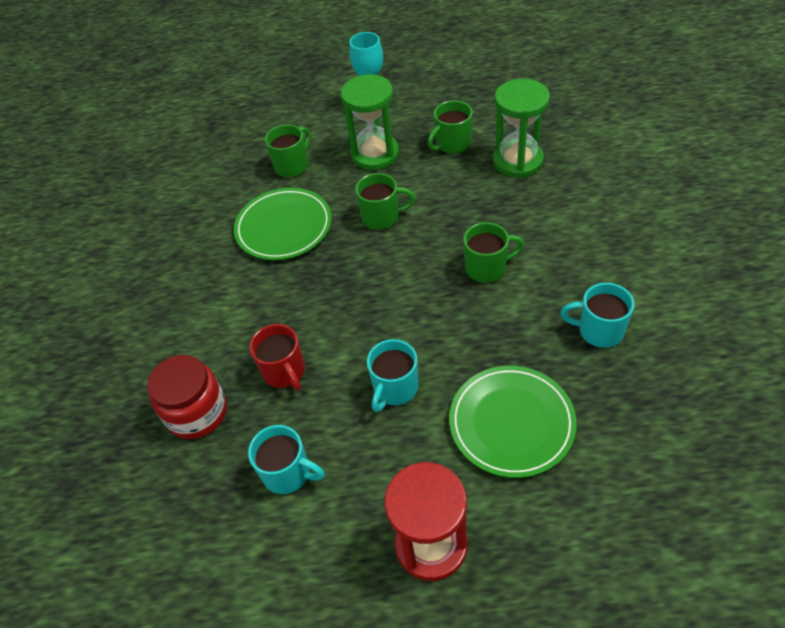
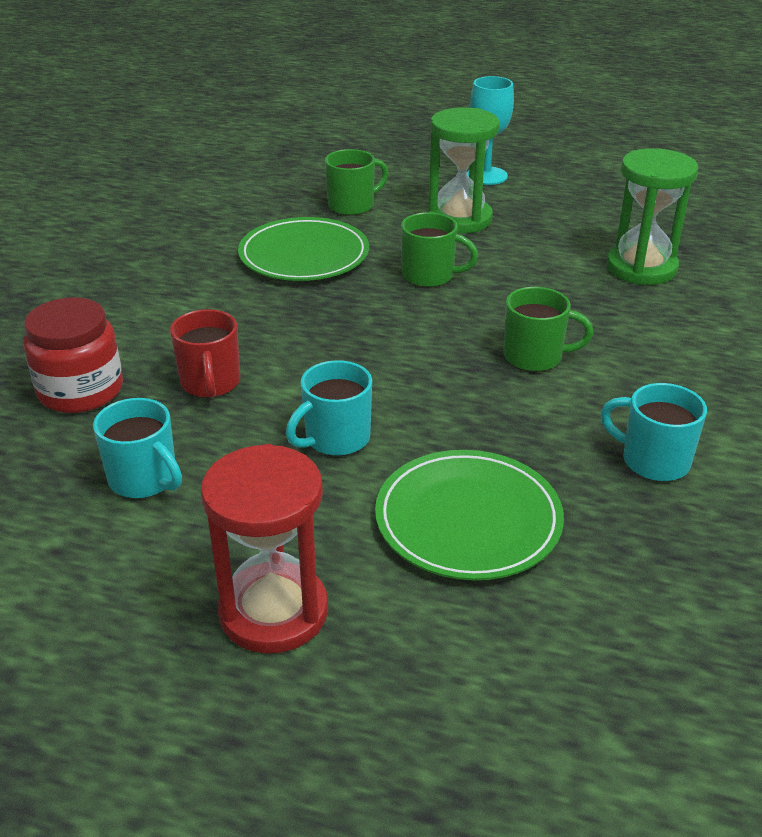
camera: 15 degrees right, 15 degrees down
(452, 144) = (564, 233): green mug -> none

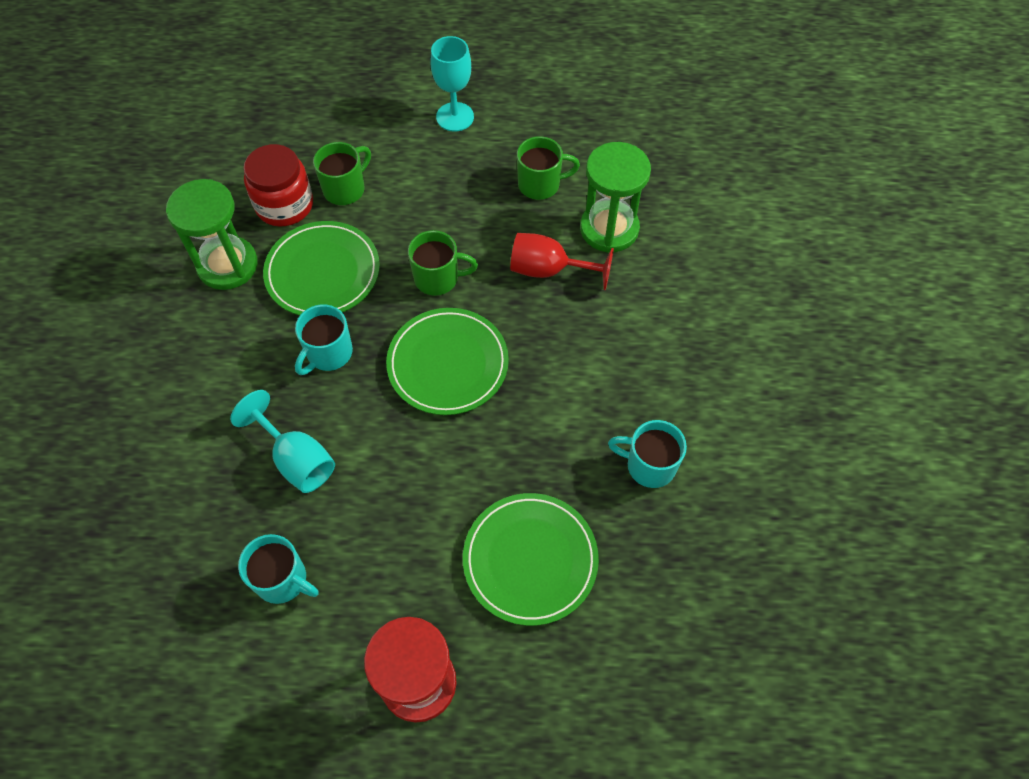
camera: 15 degrees left, 25 degrees up
(81, 390) = (194, 493): red jar -> red jar (284, 205)
(210, 383) = (296, 459): red mug -> turquoise goblet
(335, 439) = (413, 499): turquoise mug -> turquoise mug (328, 353)
(418, 338) = (448, 364): none -> green plate
(459, 219) = (445, 190): green hourglass -> green hourglass (227, 265)
(535, 357) = (544, 366): green mug -> green mug (540, 184)
(561, 287) = (549, 270): none -> red goblet

